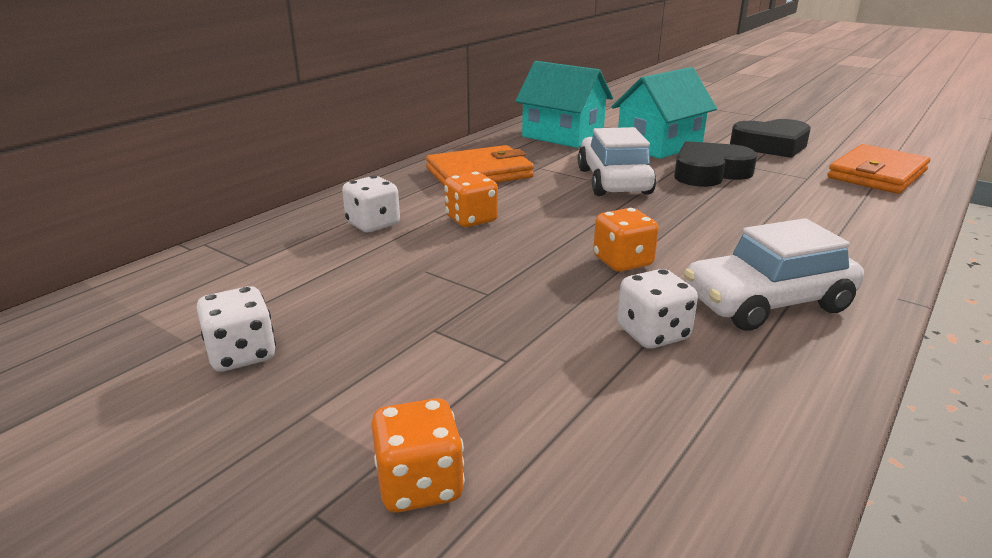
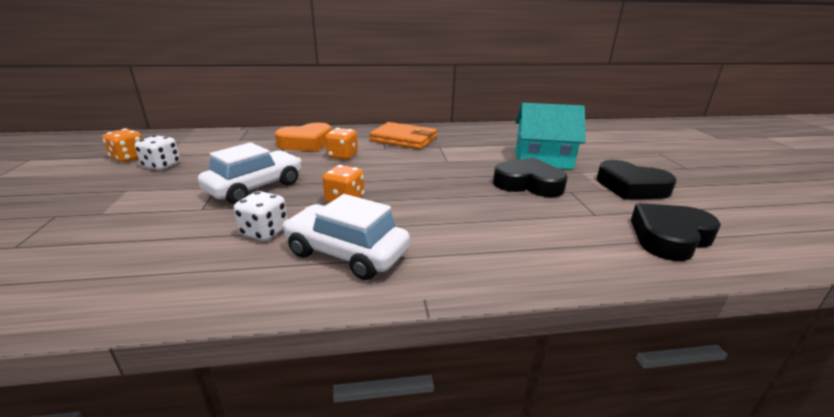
camera: 45 degrees right, 0 degrees up
(373, 224) = (306, 143): white dice -> orange heart
(419, 485) = (82, 226): orange dice -> orange dice (129, 158)
(562, 136) = (498, 136): turquoise house -> none
(613, 181) = (455, 166): white car -> white car (255, 187)
(877, 174) = (669, 237): orange wallet -> black heart

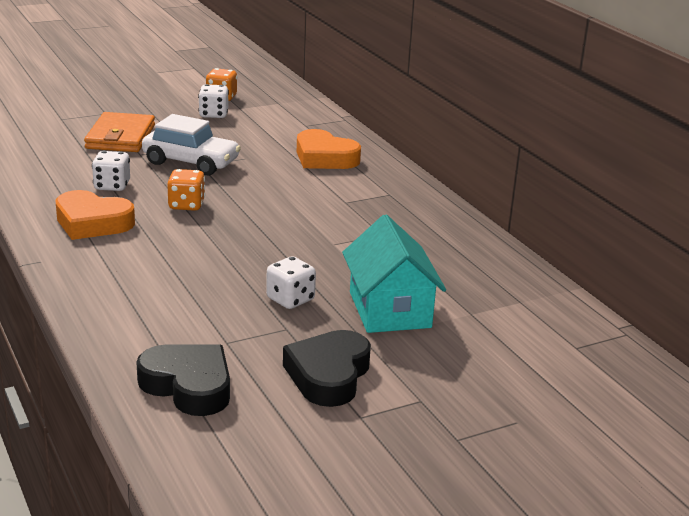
camera: 70 degrees right, 0 degrees up
(342, 156) = (299, 183): orange dice -> none
(347, 253) = (92, 223): white car -> orange heart
(404, 139) = (390, 208): orange wallet -> orange wallet (121, 137)
(528, 184) = (290, 299): black heart -> white dice

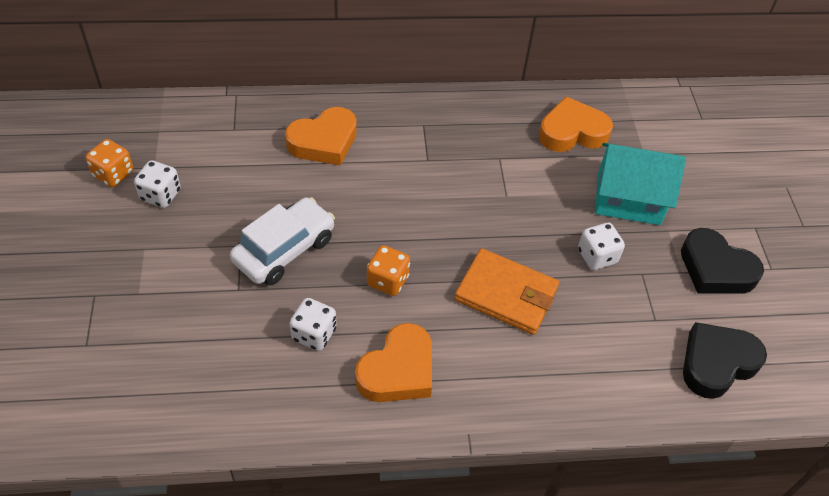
camera: 70 degrees left, 25 degrees up
(121, 137) = (180, 296): orange wallet -> orange wallet (506, 294)
(460, 267) = (572, 132): none -> orange heart

